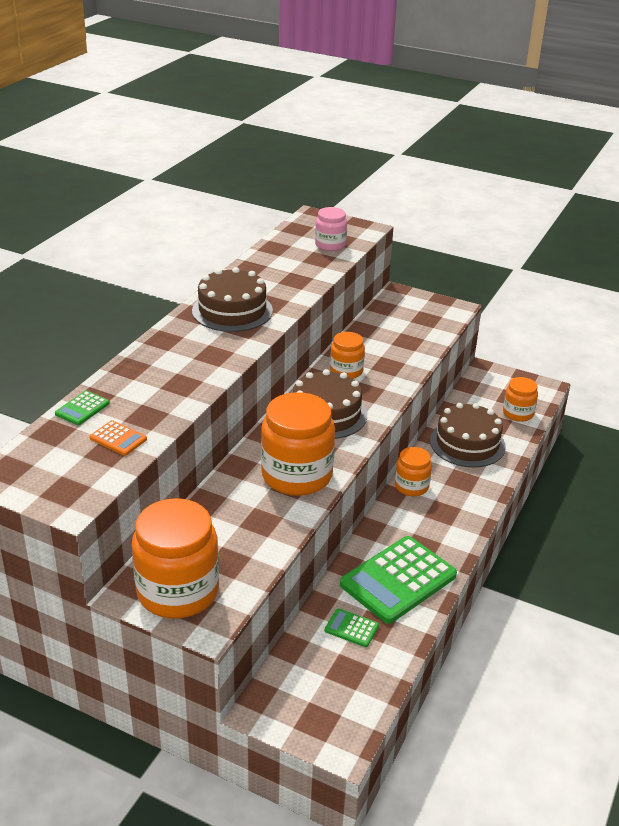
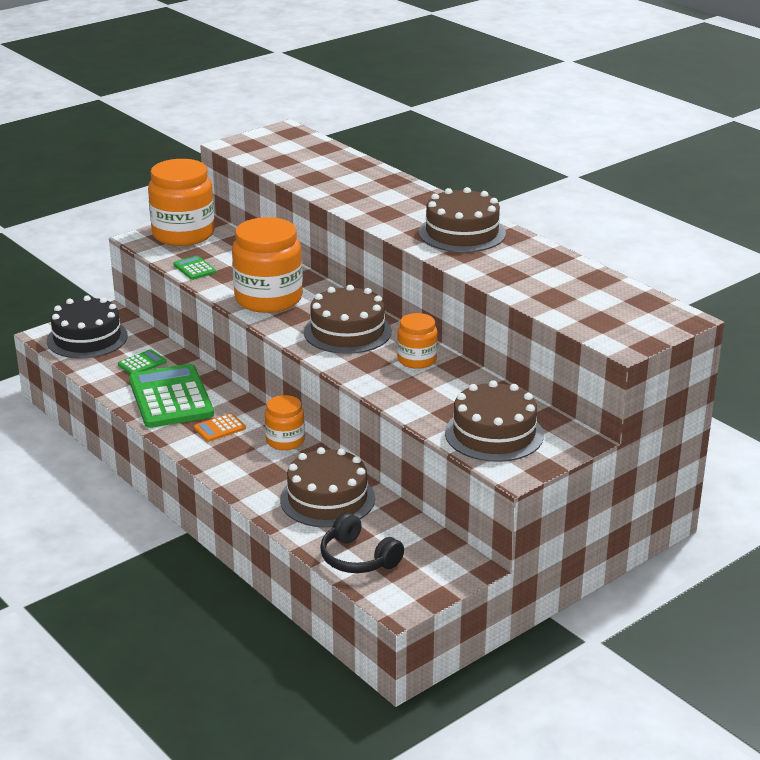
camera: 115 degrees right, 5 degrees down
(82, 408) = (346, 159): green calculator -> green calculator (194, 268)
(118, 439) = (294, 165): orange calculator -> orange calculator (219, 428)
(328, 701) = (87, 338): none -> black cake
(330, 245) = (588, 311): pink jar -> none
(419, 322) = (494, 434): none -> brown cake
(518, 413) = (358, 558): orange jar -> black headphones

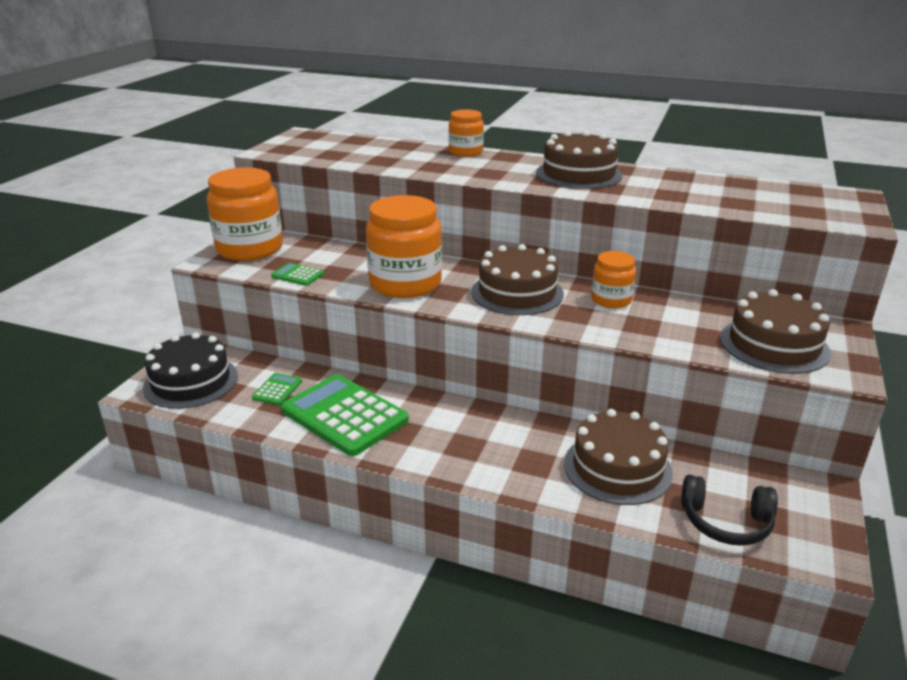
camera: 30 degrees left, 0 degrees up
(219, 428) = (429, 431): orange calculator -> none
(285, 441) = (506, 421): orange jar -> orange jar (465, 152)

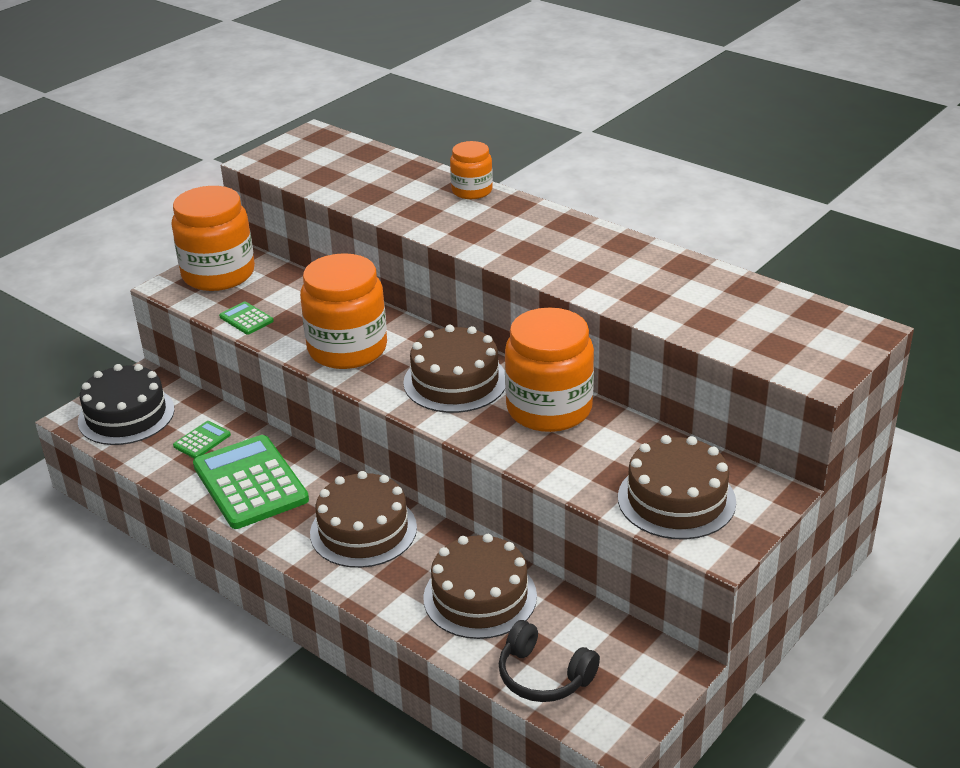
camera: 20 degrees right, 5 degrees up
(578, 174) = (569, 247): brown cake -> brown cake (363, 530)
(611, 300) = (549, 409): orange jar -> orange jar, size x1.85

